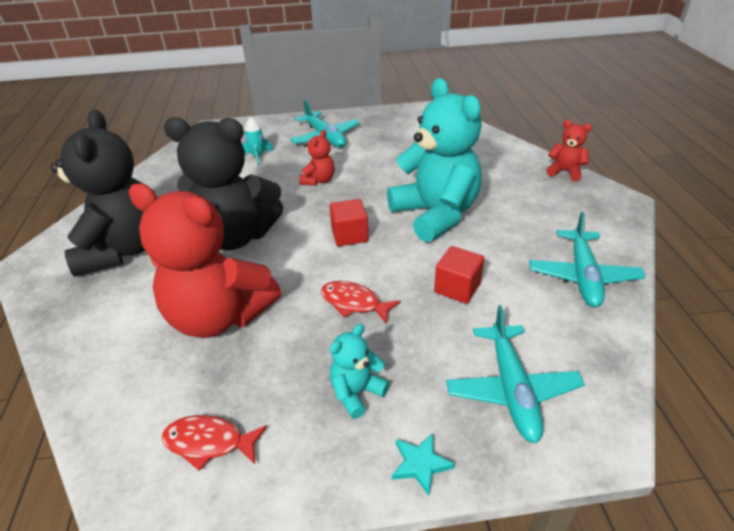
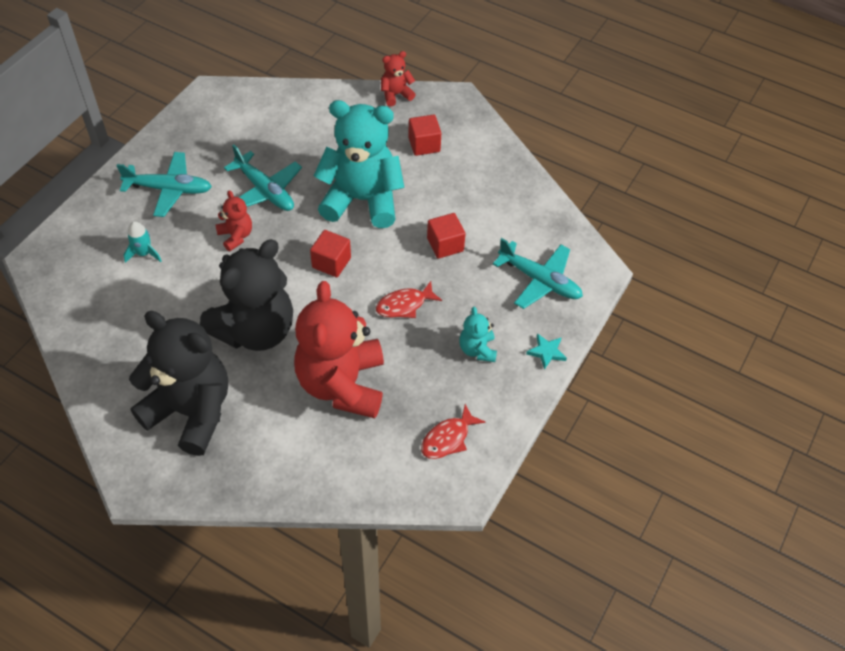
camera: 55 degrees left, 15 degrees up
(219, 316) = (342, 384): red teddy bear -> red teddy bear turned 120 degrees clockwise
(543, 212) = (424, 145): none -> red cube
(582, 276) = (497, 180): turquoise plane -> turquoise plane (265, 191)

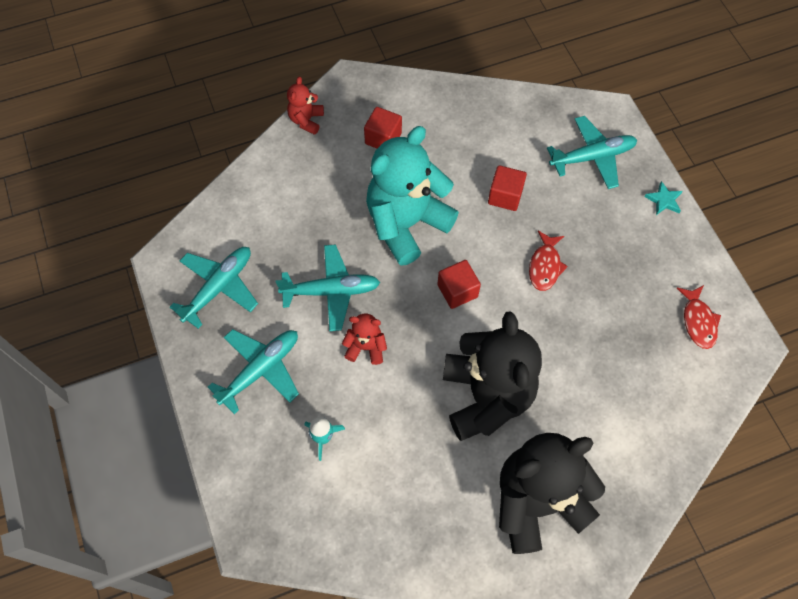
camera: 50 degrees left, 10 degrees up
(214, 130) = (219, 287): none -> turquoise plane
(342, 384) = (592, 364): red teddy bear -> none
(477, 349) = (628, 244): turquoise teddy bear -> none

